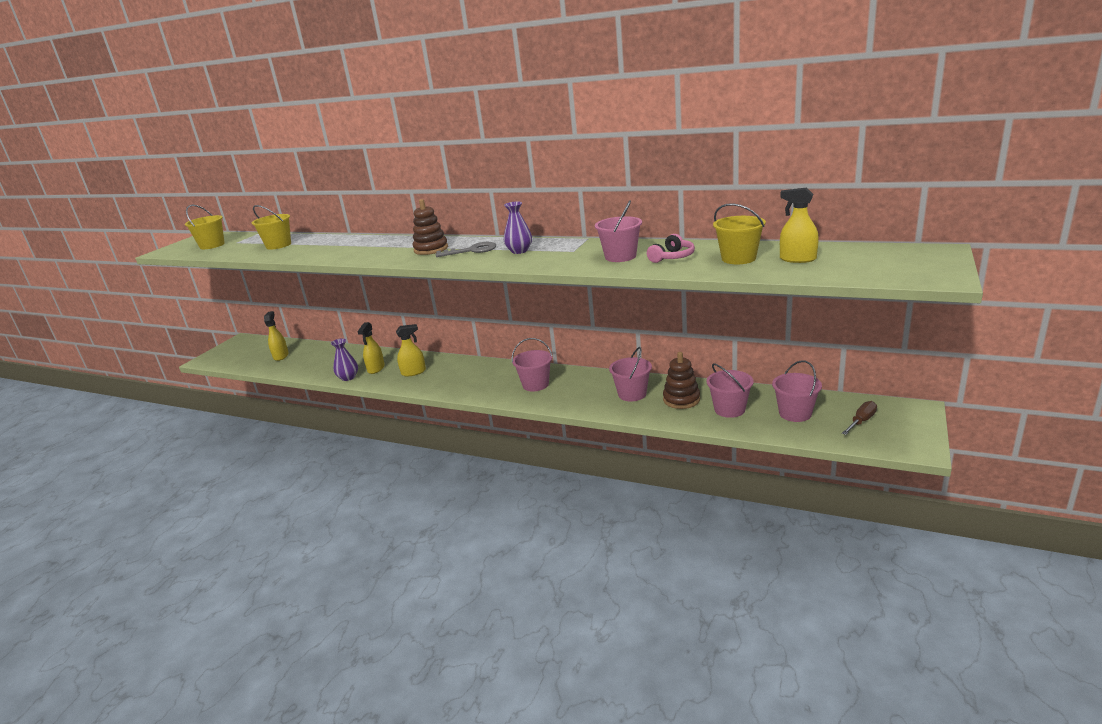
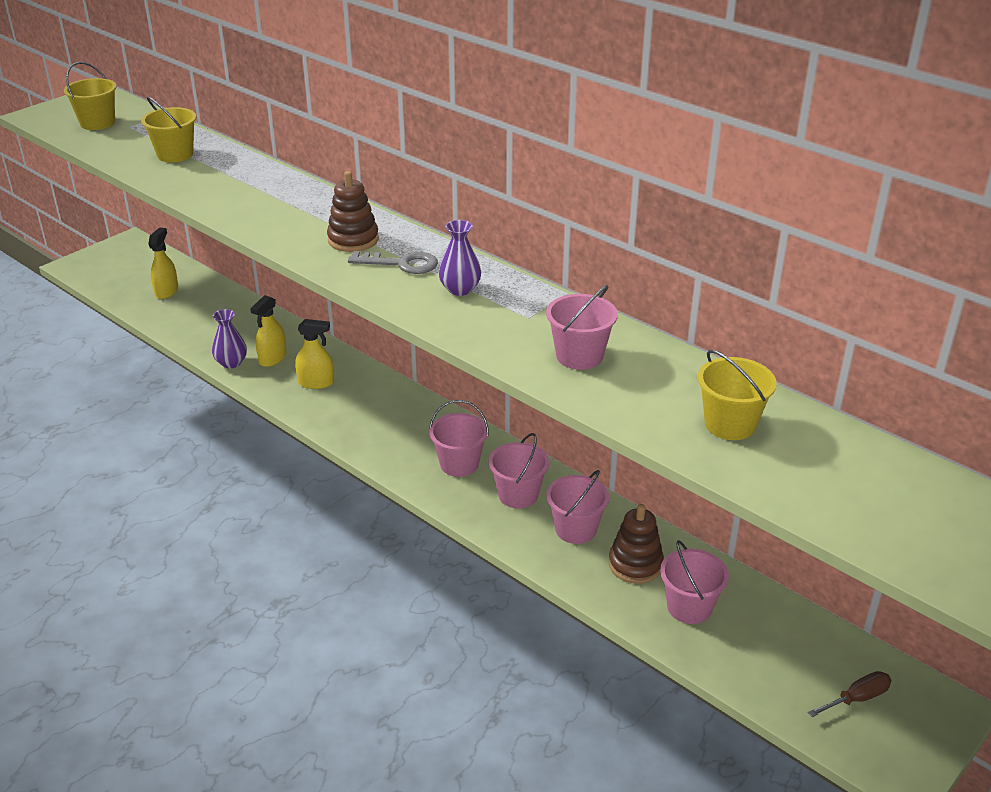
camera: 15 degrees right, 10 degrees up
(672, 257) = (645, 385): pink headphones -> none
(795, 413) = (774, 649): pink bucket -> pink bucket (518, 495)
(797, 259) = (807, 458): yellow spray bottle -> none

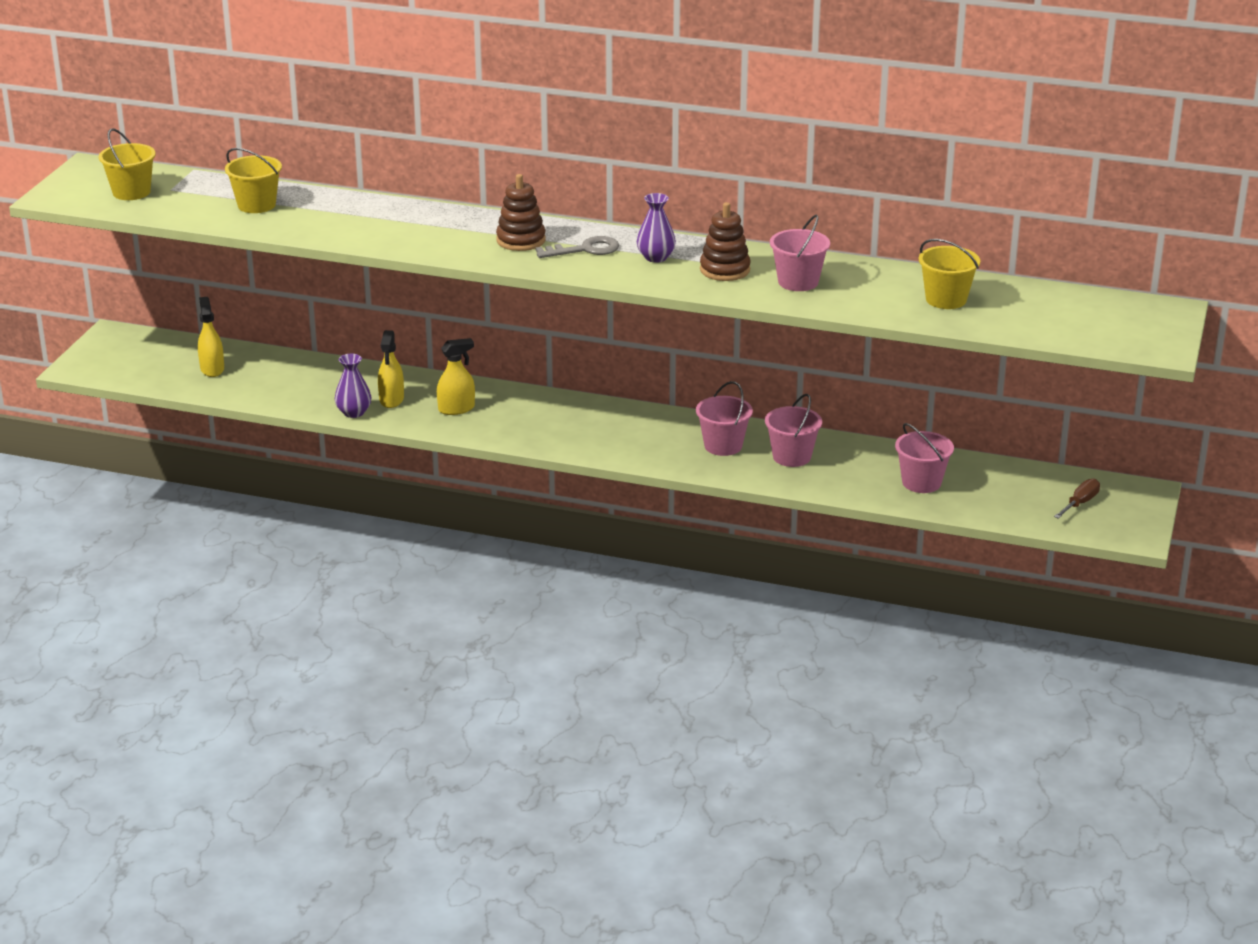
camera: 25 degrees left, 5 degrees down
(459, 464) = (652, 437): pink bucket -> none
(635, 564) = (858, 467): brown stacking toy -> brown stacking toy (725, 270)

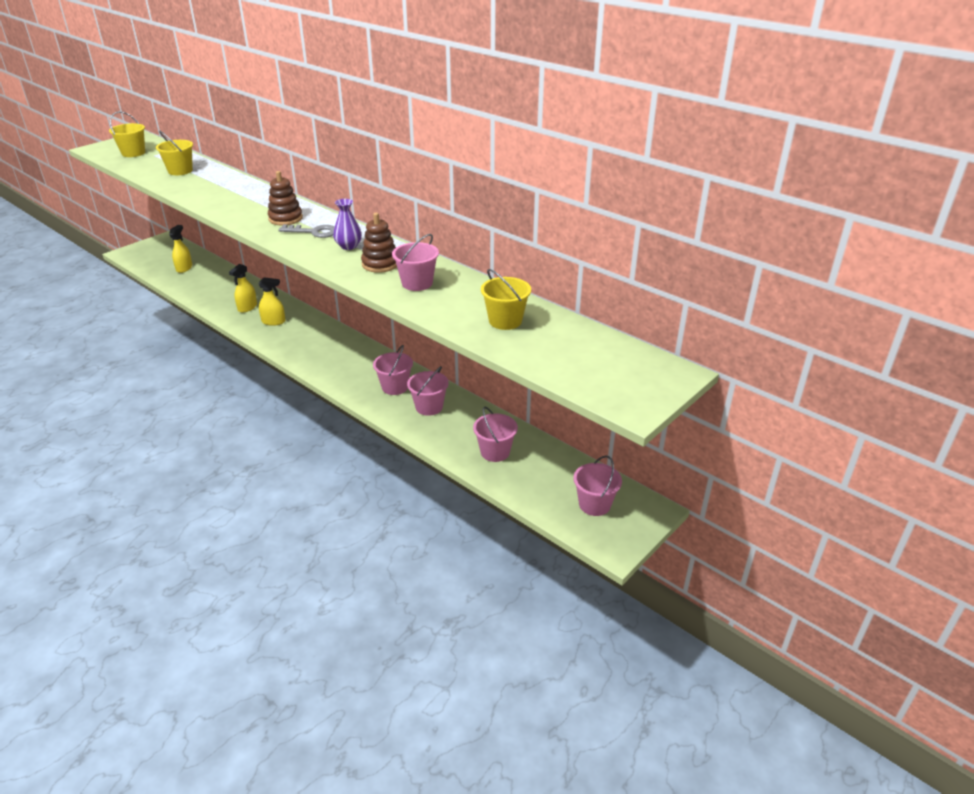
camera: 25 degrees right, 5 degrees up
(354, 412) = (219, 310): purple vase -> none
(1080, 503) = (594, 504): brown screwdriver -> pink bucket

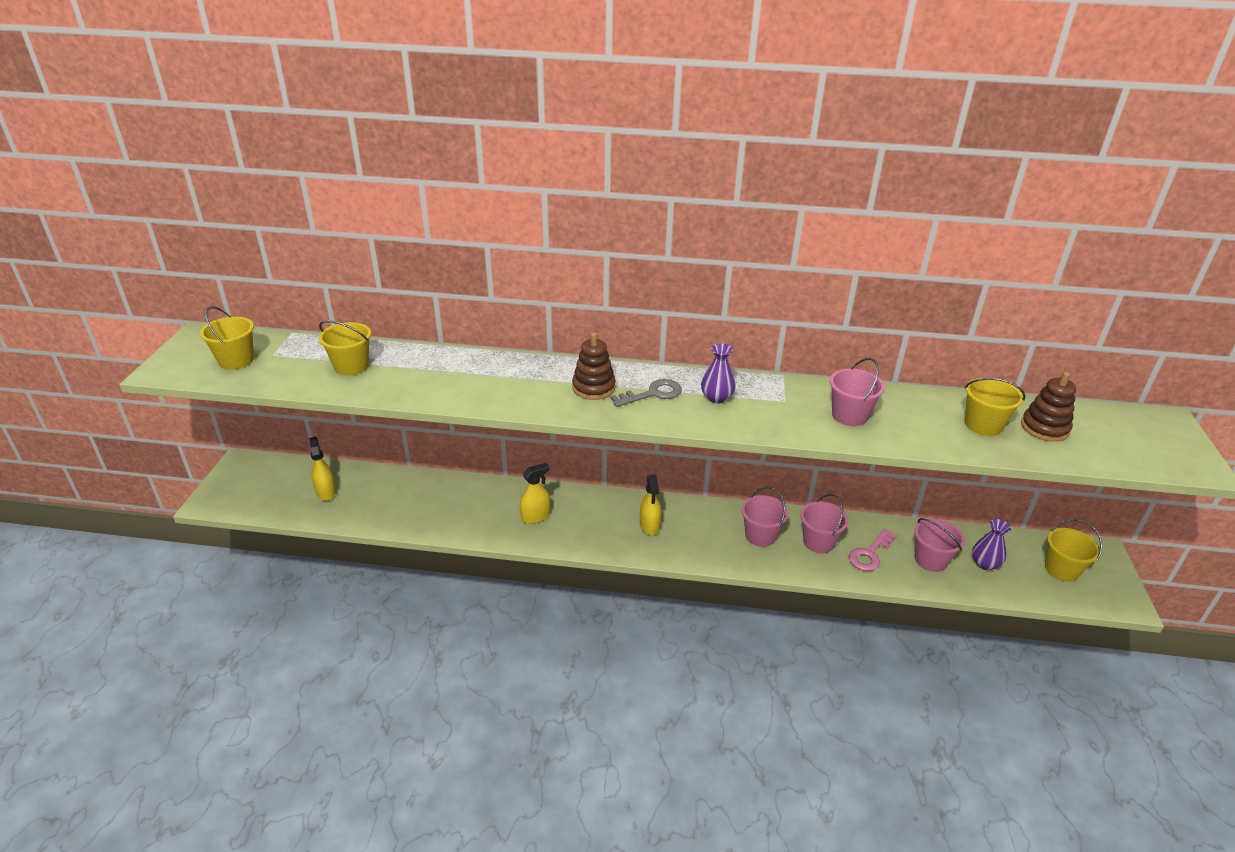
camera: 35 degrees left, 0 degrees up
(247, 307) = (480, 511): yellow spray bottle -> yellow spray bottle (649, 525)
(380, 264) = (781, 407): brown stacking toy -> brown stacking toy (1044, 428)
(454, 429) = (870, 554): none -> pink key
(534, 473) = (985, 564): none -> purple vase
(594, 504) = (1061, 569): pink bucket -> yellow bucket

